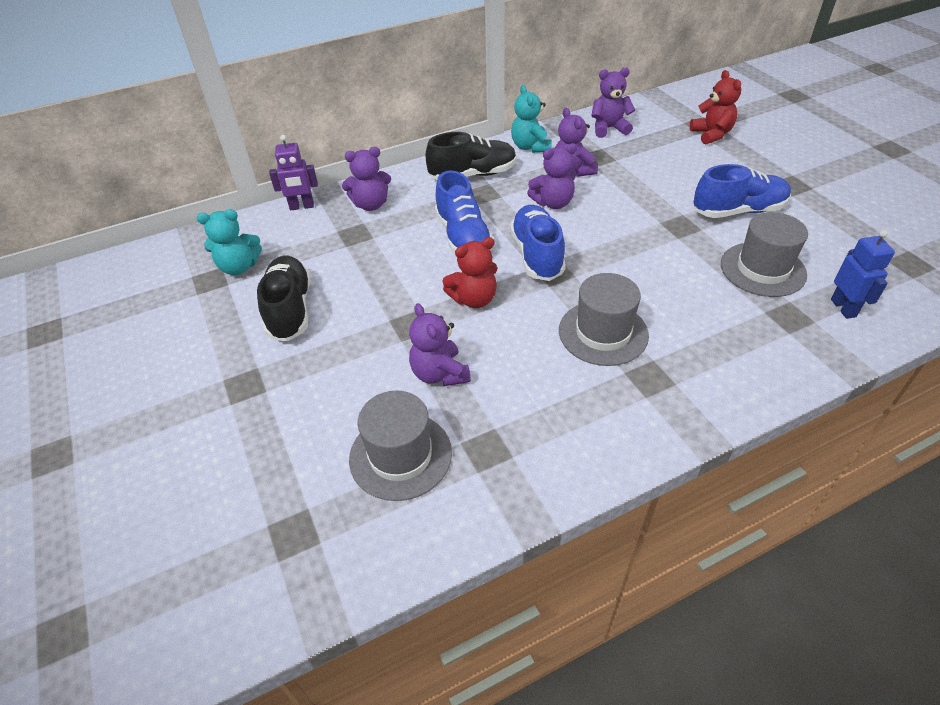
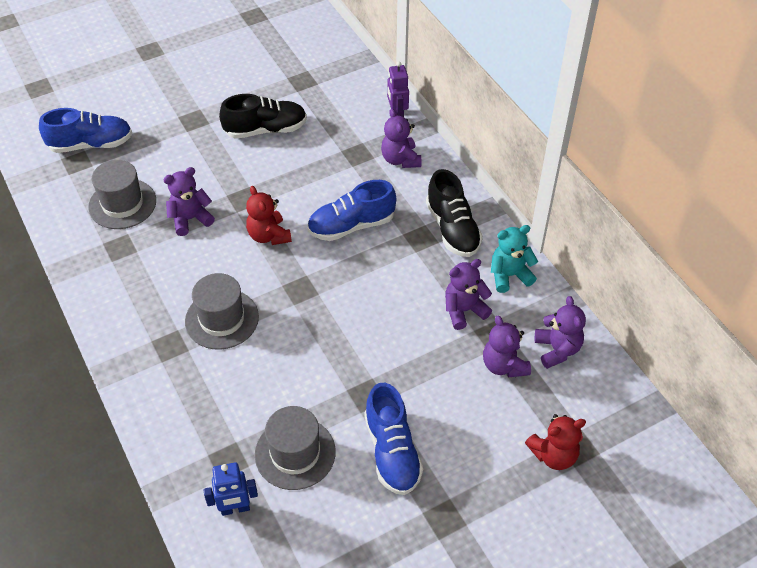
camera: 85 degrees right, 5 degrees up
(239, 267) = (316, 93): turquoise teddy bear -> none
(537, 255) = (324, 278): blue shoe -> blue shoe (91, 144)
(553, 203) = (405, 292): purple teddy bear -> purple teddy bear (504, 365)

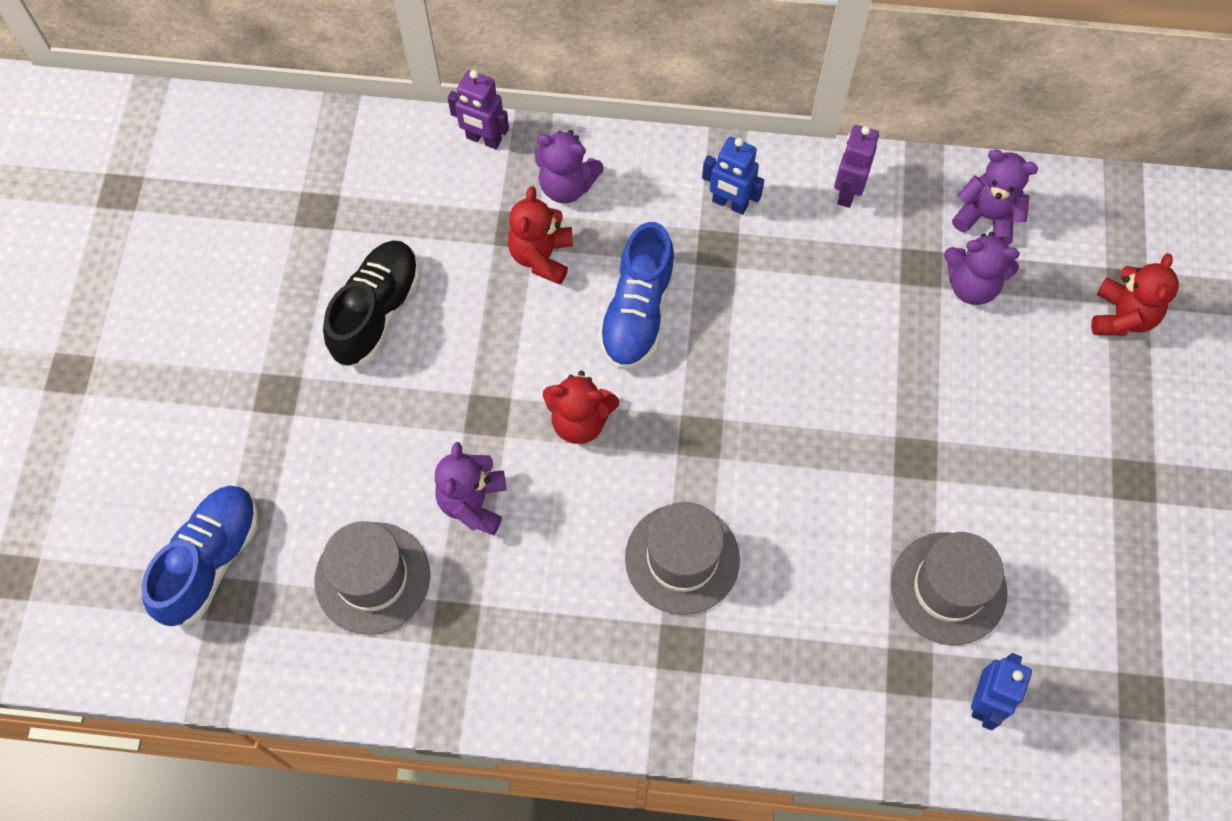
camera: 55 degrees left, 15 degrees up
(350, 172) = (541, 256): none -> red teddy bear
(392, 451) = (1013, 479): blue shoe -> none
(452, 229) = (729, 204): black shoe -> blue robot
(464, 310) = (864, 274): purple teddy bear -> none
(509, 275) = (847, 192): turquoise teddy bear -> purple robot

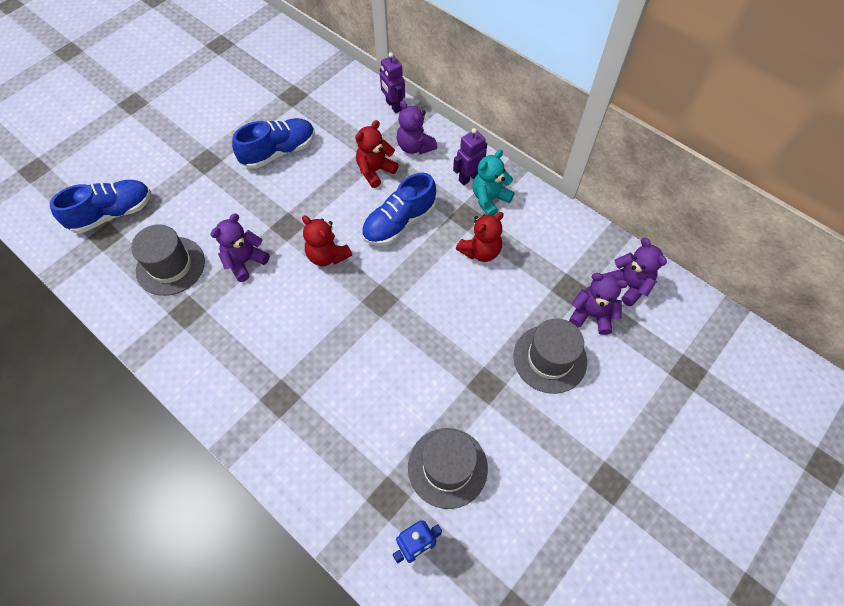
camera: 35 degrees right, 5 degrees down
(376, 312) = (279, 152): black shoe -> blue shoe
(682, 559) = (319, 354): grey hat -> grey hat (550, 358)
(729, 204) = (489, 199): blue robot -> turquoise teddy bear
(847, 192) = (557, 228): purple robot -> purple robot (468, 178)
(971, 285) = (591, 315): purple teddy bear -> purple teddy bear turned 150 degrees clockwise
(1122, 317) = (672, 386): red teddy bear -> red teddy bear (480, 251)

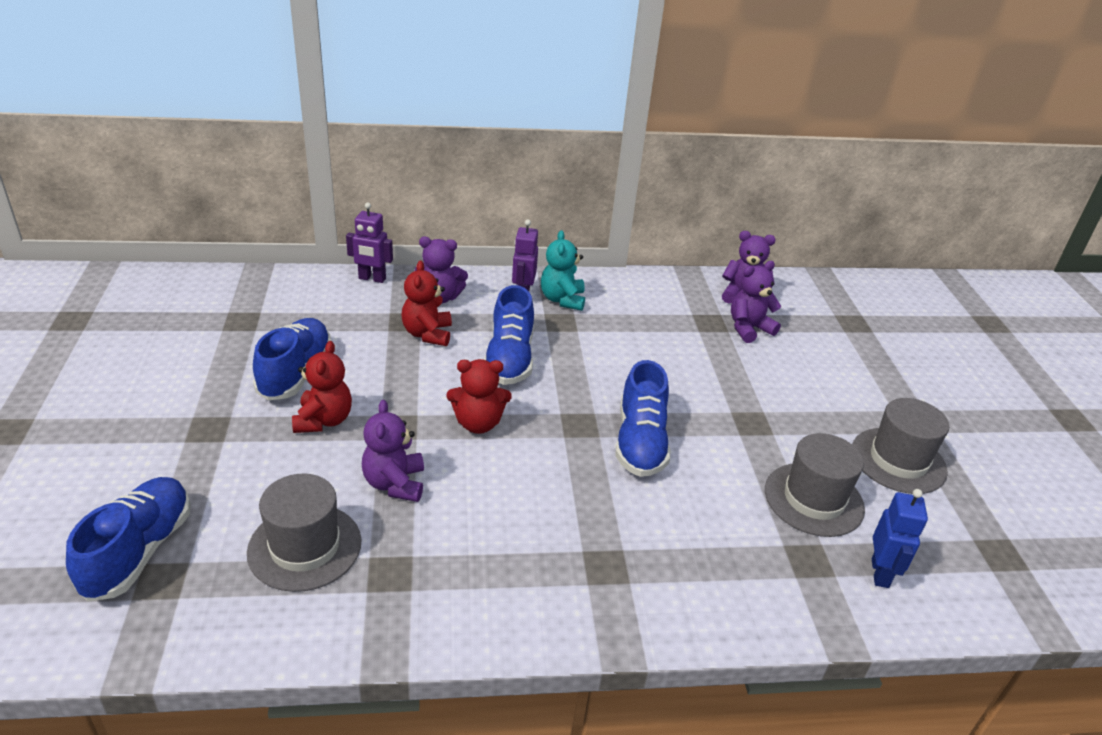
camera: 50 degrees left, 25 degrees down
(398, 340) = (640, 442): none -> blue shoe
(480, 251) = (609, 338): red teddy bear -> red teddy bear (324, 420)
(550, 358) = (765, 374): grey hat -> grey hat (898, 460)

